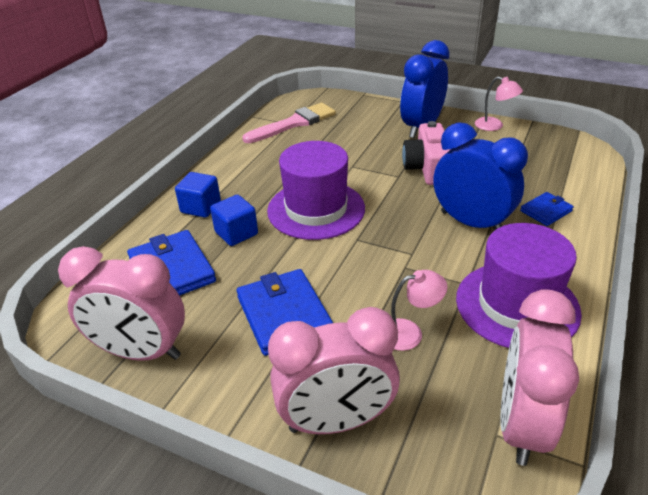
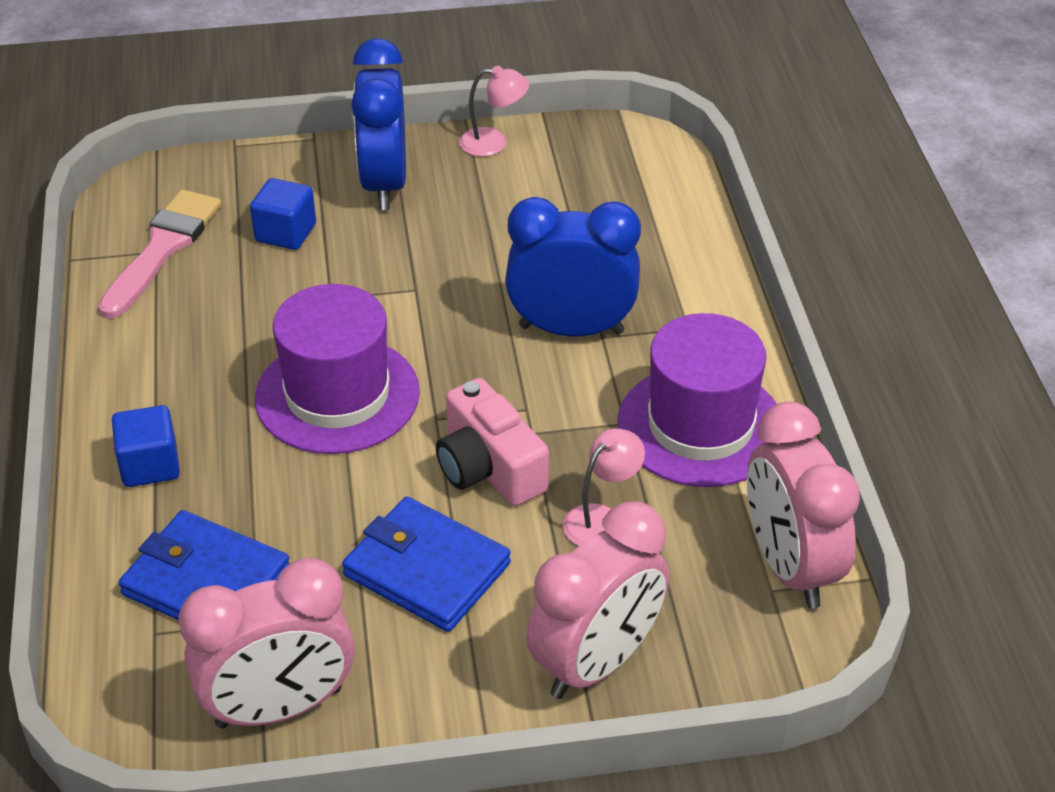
camera: 35 degrees left, 5 degrees up
(236, 233) = (250, 483): blue cube -> blue cube (285, 233)
(427, 168) = (447, 259): pink camera -> pink camera (488, 467)
(546, 211) = (654, 272): blue wallet -> none

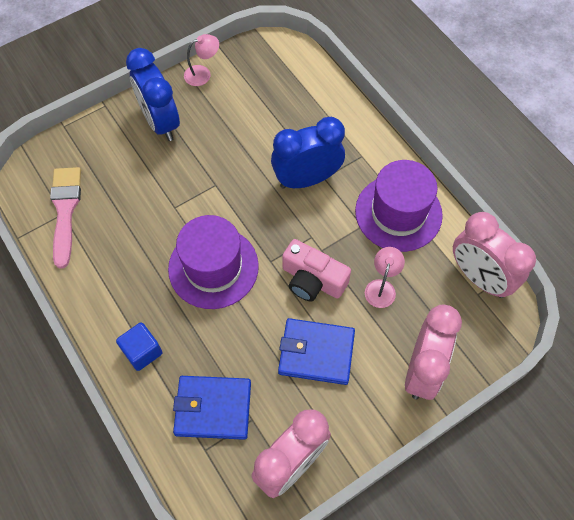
camera: 25 degrees left, 20 degrees up
(285, 233) = (126, 174): blue cube -> none

